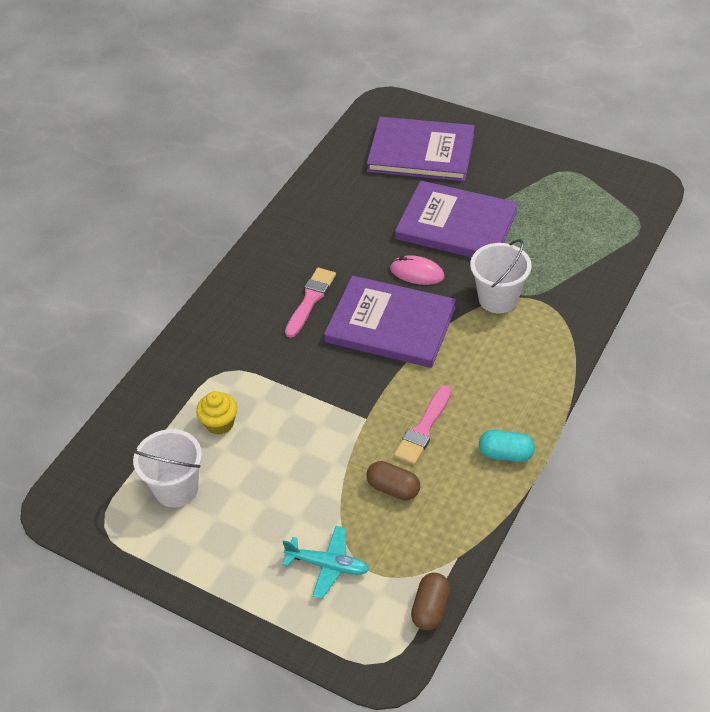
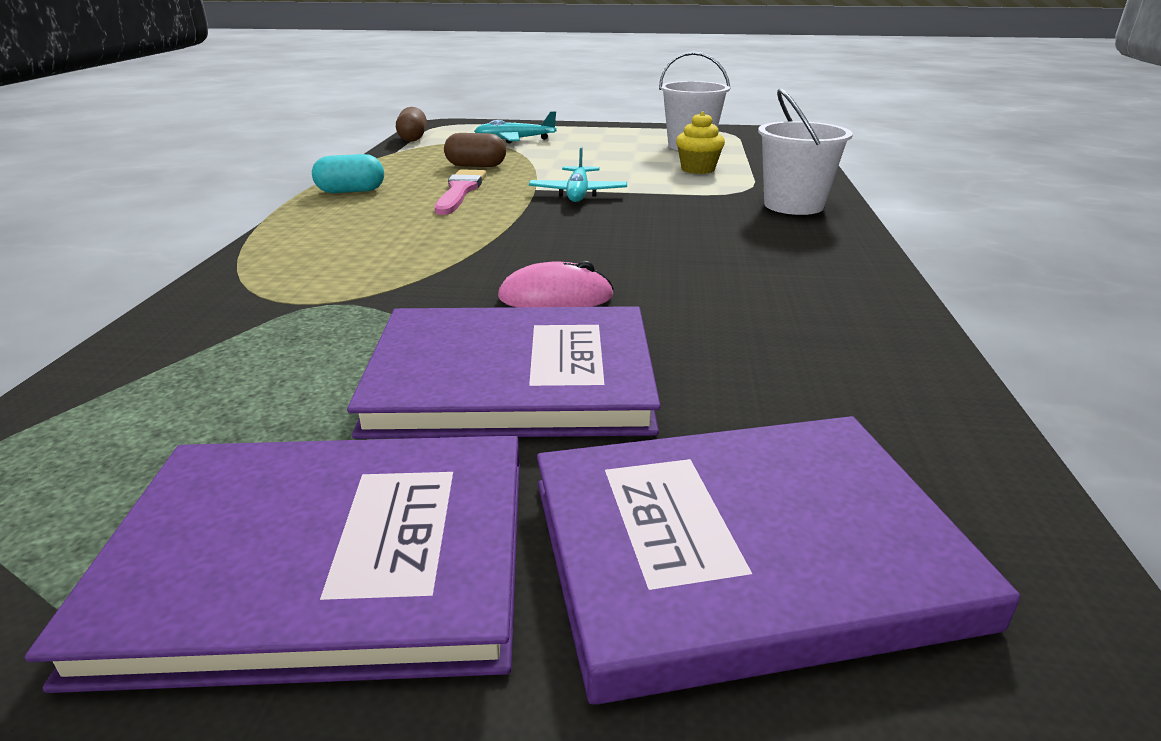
camera: 155 degrees right, 20 degrees down
(310, 300) = (708, 246): pink brush -> none
(340, 399) = (578, 193): none -> turquoise plane
(390, 324) = (559, 244): purple book -> purple book (324, 560)
(498, 298) = (381, 292): white bucket -> white bucket (793, 205)

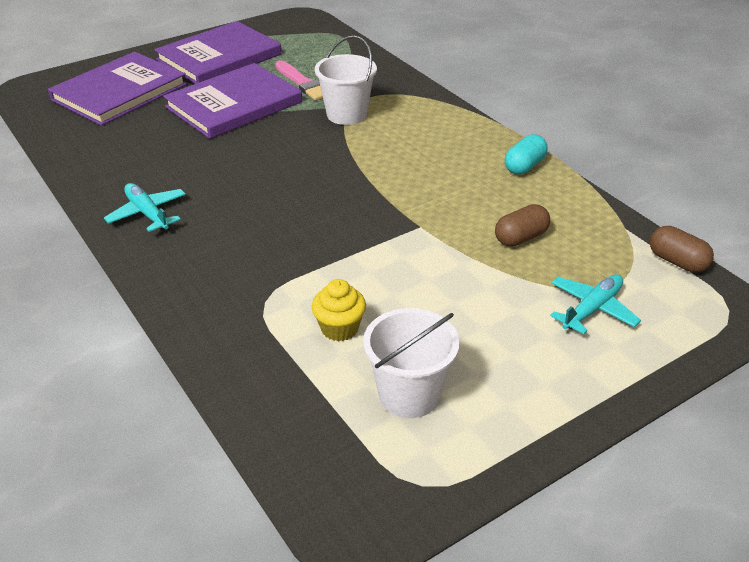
camera: 140 degrees right, 10 degrees up
(460, 191) = (461, 198): pink brush -> pink brush (303, 83)
(555, 297) = (267, 141): pink mouse -> none
(578, 193) = (381, 234): turquoise plane -> turquoise plane (147, 213)
(793, 205) = (206, 293): white bucket -> white bucket (346, 114)

